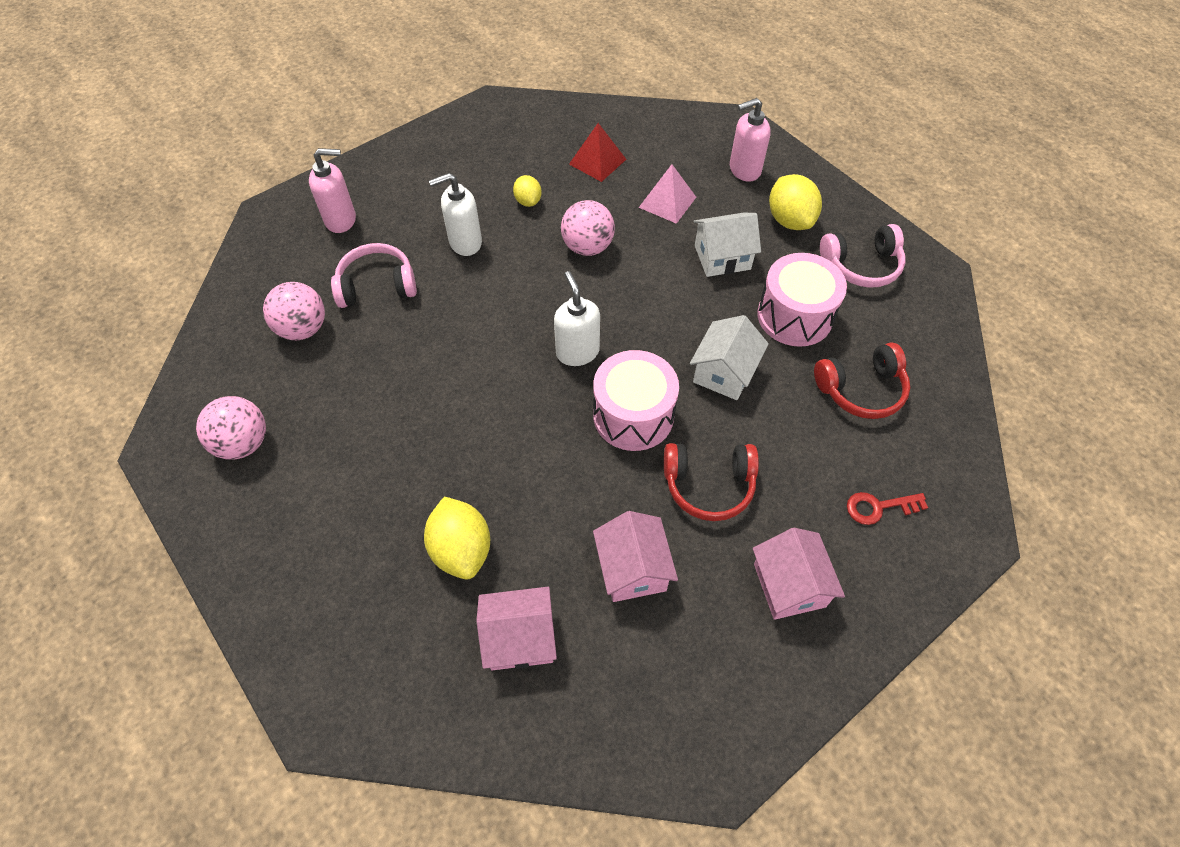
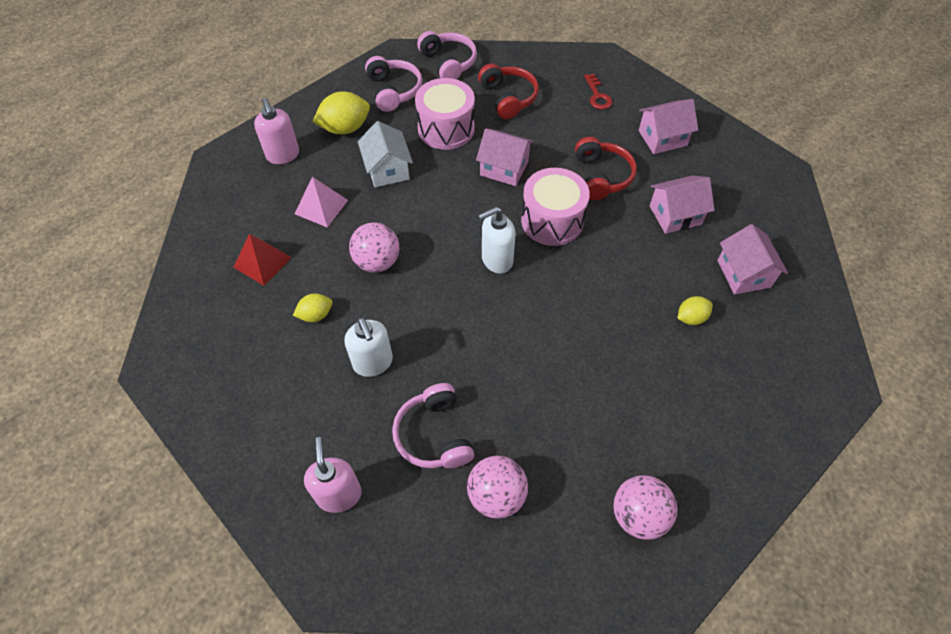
camera: 95 degrees left, 0 degrees up
(461, 549) = (691, 318): yellow lemon -> yellow lemon, size x0.58
(724, 372) = (504, 168): white house -> pink house
(926, 325) = (448, 63): none -> pink headphones

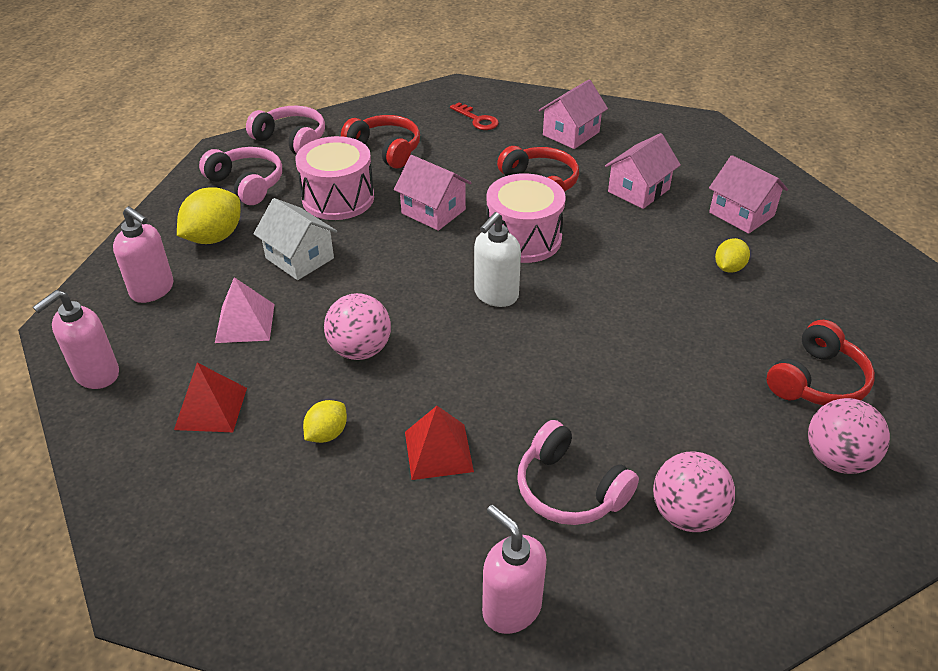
camera: 30 degrees left, 15 degrees down
(215, 205) = (96, 374): none -> pink soap dispenser
(373, 363) = (438, 451): white soap dispenser -> red pyramid
(504, 168) = (433, 211): pink house -> pink house turned 45 degrees clockwise
(678, 446) = (817, 381): none -> red headphones

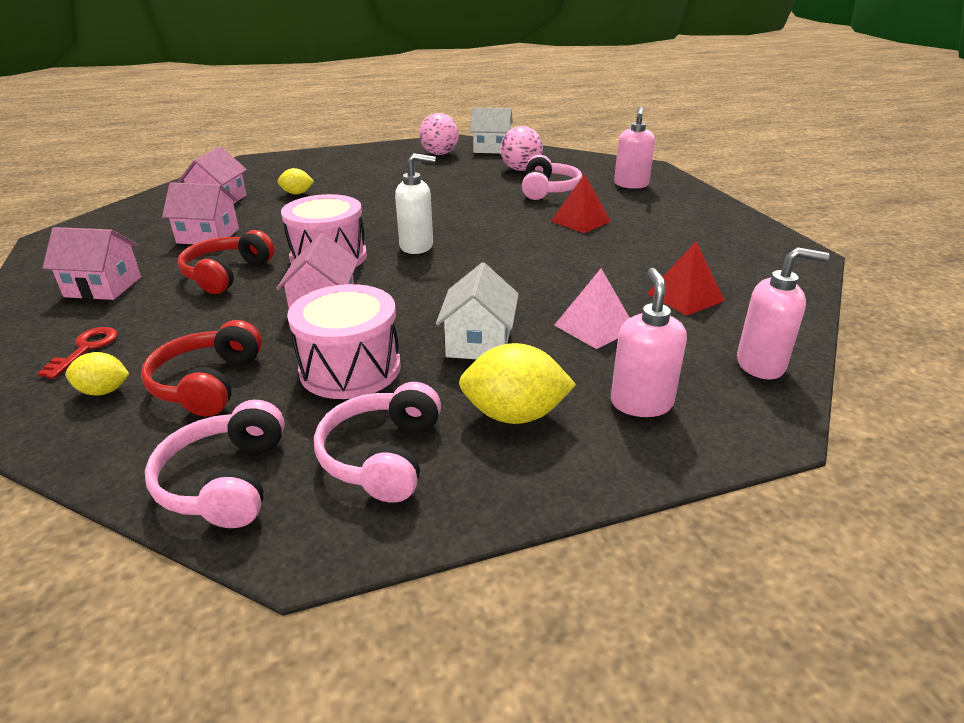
camera: 125 degrees left, 10 degrees down
(327, 434) = (627, 252): yellow lemon -> yellow lemon (104, 391)
(360, 350) = (544, 270): pink ball -> none
(817, 381) = (386, 163): red headphones -> none
(835, 543) = (492, 148): none -> white house

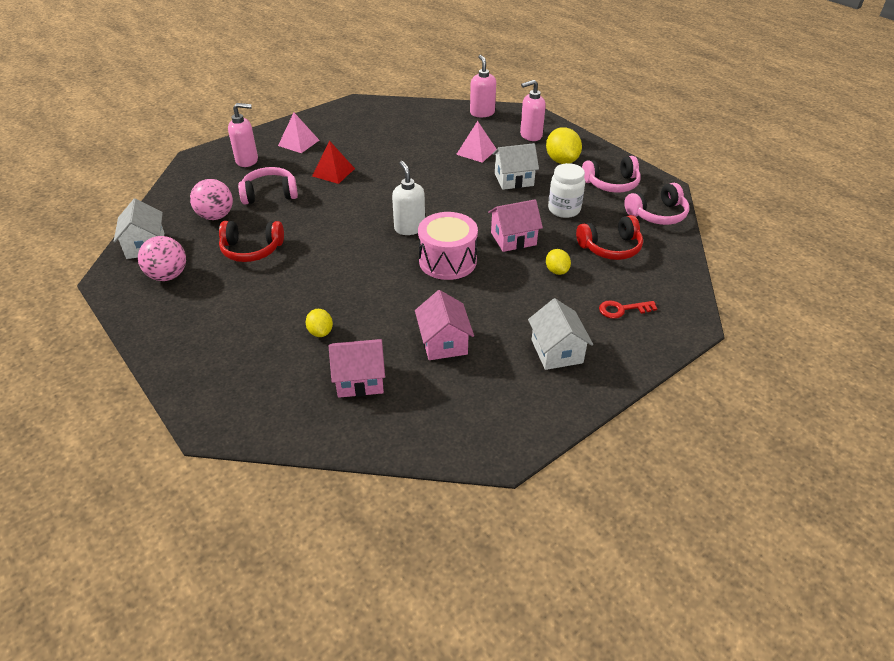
camera: 110 degrees left, 10 degrees up
(103, 287) = (557, 351): pink house -> white house
(104, 391) = (644, 279): yellow lemon -> yellow lemon (556, 271)
(227, 274) = (500, 298): red headphones -> red headphones (251, 250)
(350, 368) = (564, 209): pink drum -> white jar
(669, 210) = (298, 143): none -> pink pyramid
(685, 297) = (428, 131): red pyramid -> none

